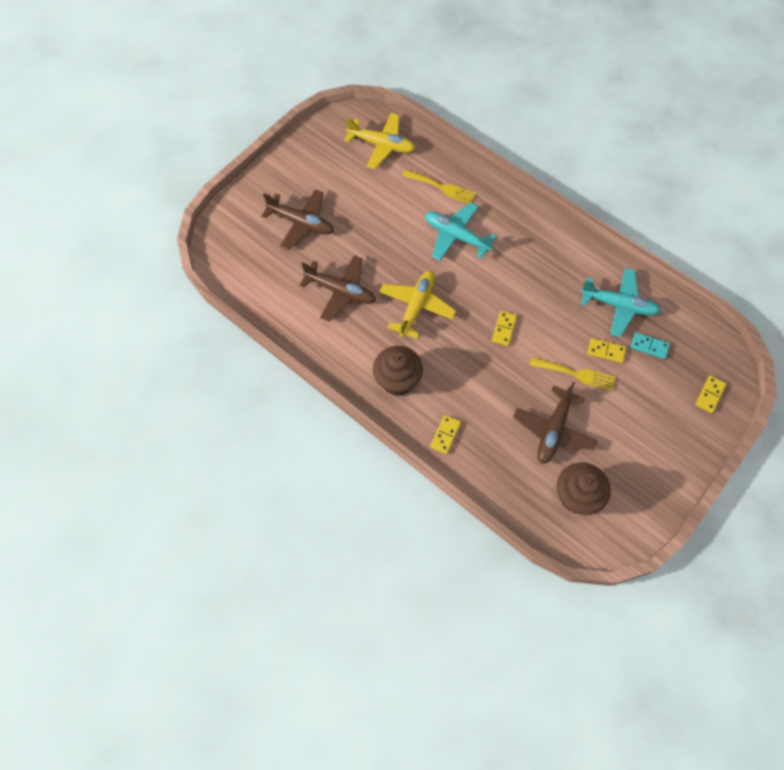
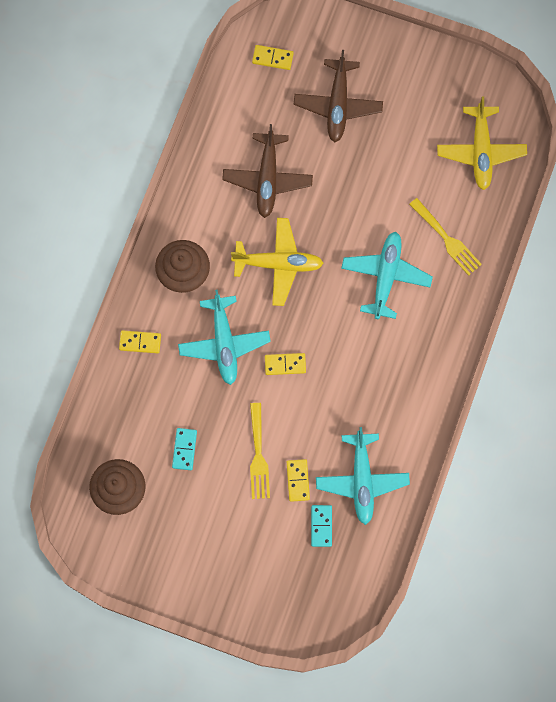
camera: 70 degrees right, 10 degrees up
(442, 187) = (447, 239): yellow fork -> yellow fork turned 45 degrees counterclockwise
(469, 369) = (224, 343): none -> turquoise plane
(553, 430) = (184, 449): brown plane -> turquoise domino
(710, 395) = (285, 604): yellow domino -> yellow domino (272, 58)

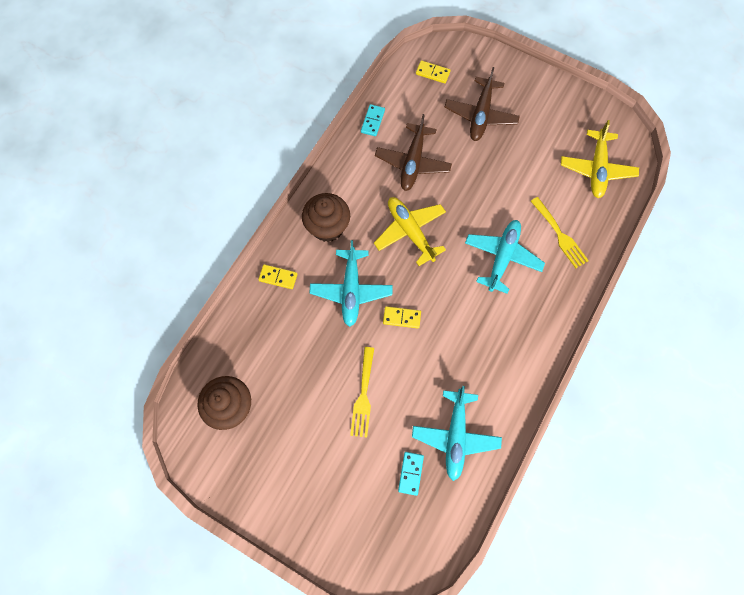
camera: 10 degrees right, 5 degrees down
(184, 449) = (297, 378): turquoise domino -> turquoise domino (372, 121)
(278, 264) = (410, 232): yellow plane -> yellow plane turned 135 degrees counterclockwise
(298, 480) = (396, 425): yellow domino -> none

